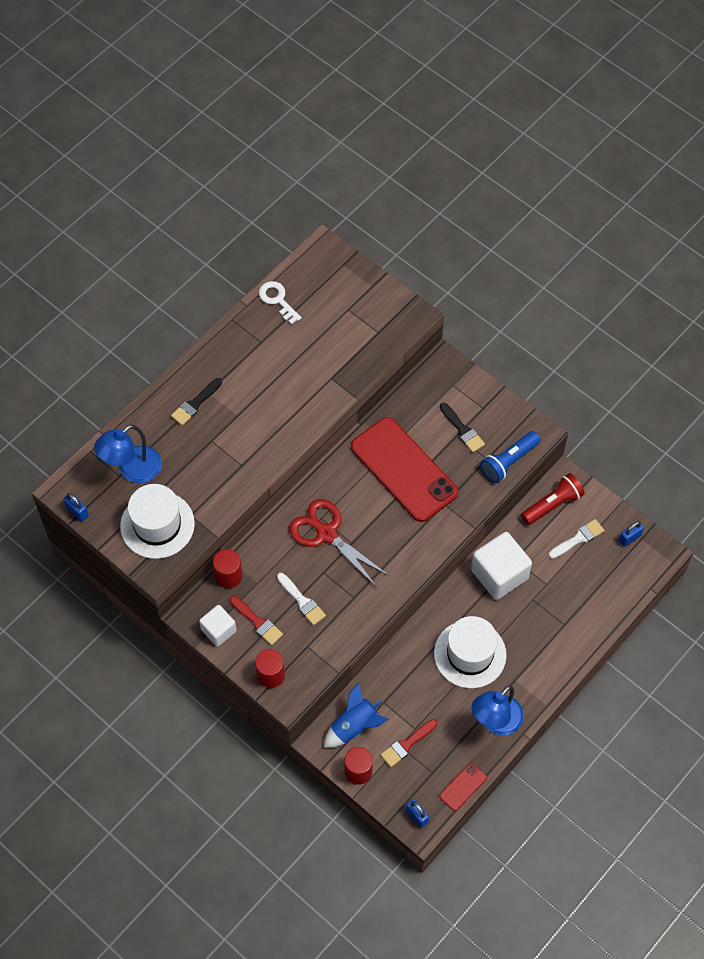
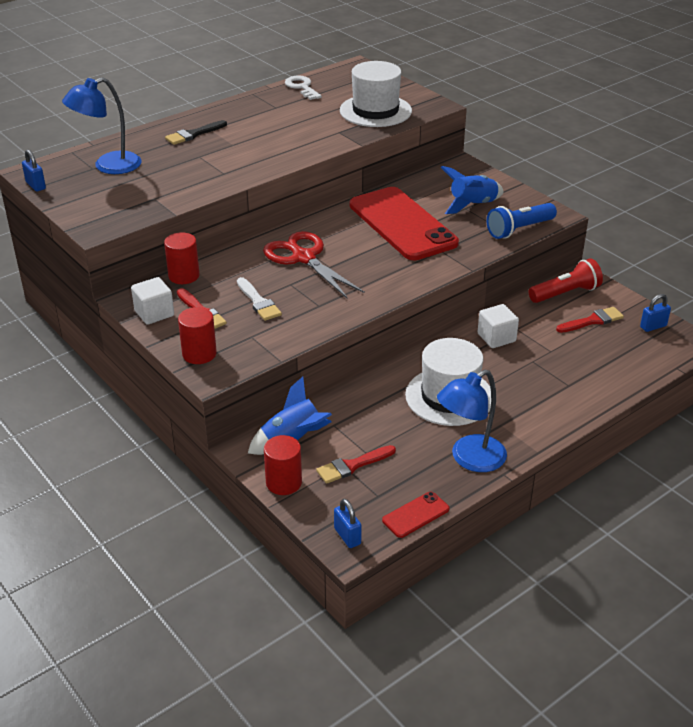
camera: 10 degrees right, 25 degrees down
(157, 525) = (115, 201): white hat -> white hat (375, 111)
(462, 430) = (472, 205): black brush -> blue rocket
(499, 574) = (496, 338): white cube -> white cube, size x0.59
(578, 538) = (592, 321): white brush -> red brush

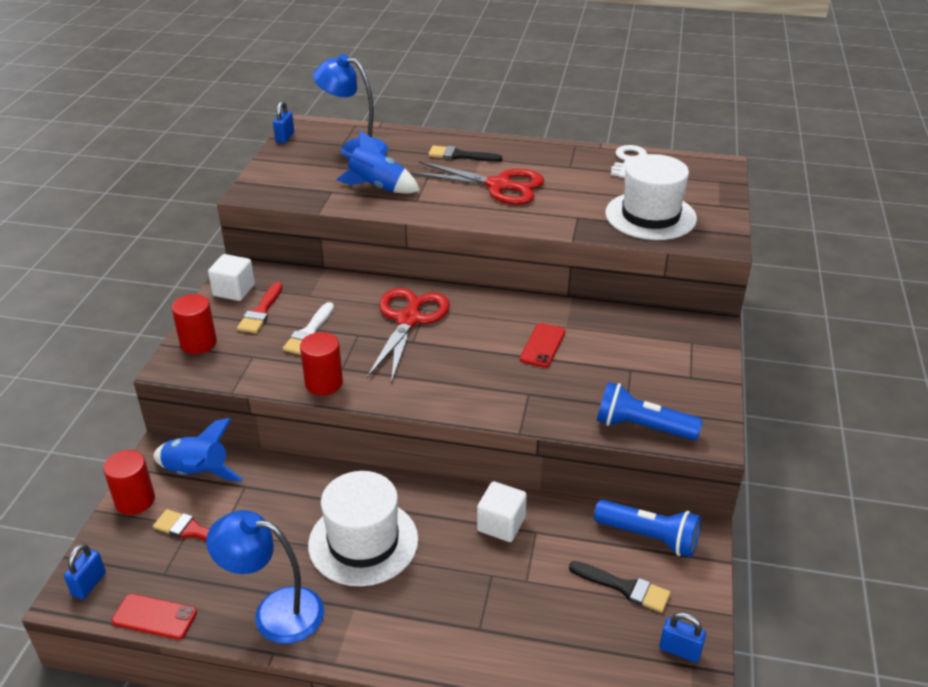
camera: 50 degrees right, 0 degrees up
(184, 276) = (304, 275): red cylinder -> red cylinder (324, 383)
(258, 138) = (499, 186): none -> red scissors
(402, 224) = (542, 345): red phone -> red phone, size x0.41
(472, 205) = (642, 371): blue rocket -> blue rocket (378, 187)
(565, 293) = (649, 537): red flashlight -> blue flashlight
(592, 321) = (624, 587): red brush -> black brush

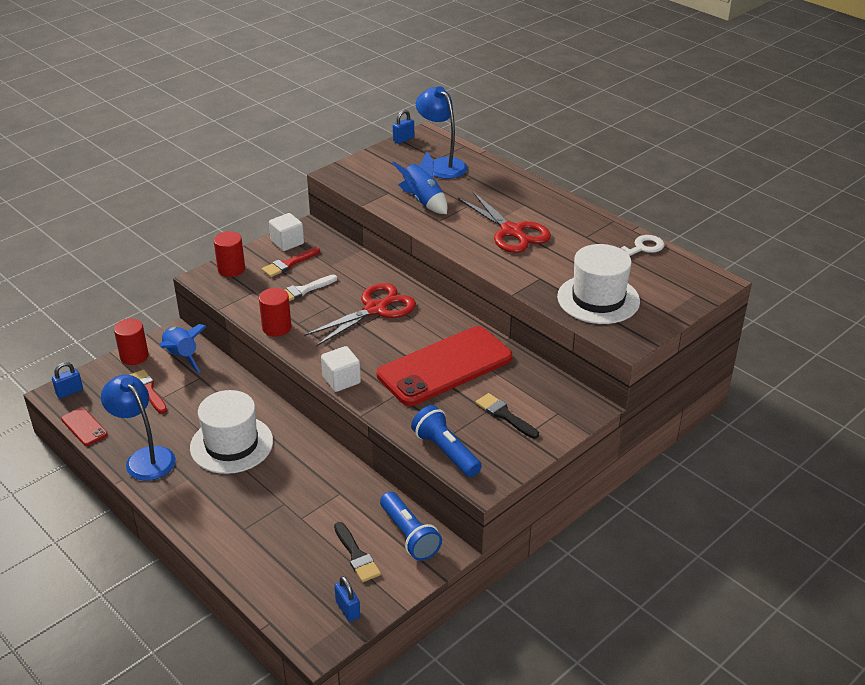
camera: 35 degrees right, 0 degrees up
(460, 156) = (512, 197): black brush -> black brush (504, 415)
(501, 524) = (323, 477): white cube -> white cube (341, 380)
(542, 345) = (445, 366): red phone -> red phone, size x2.42

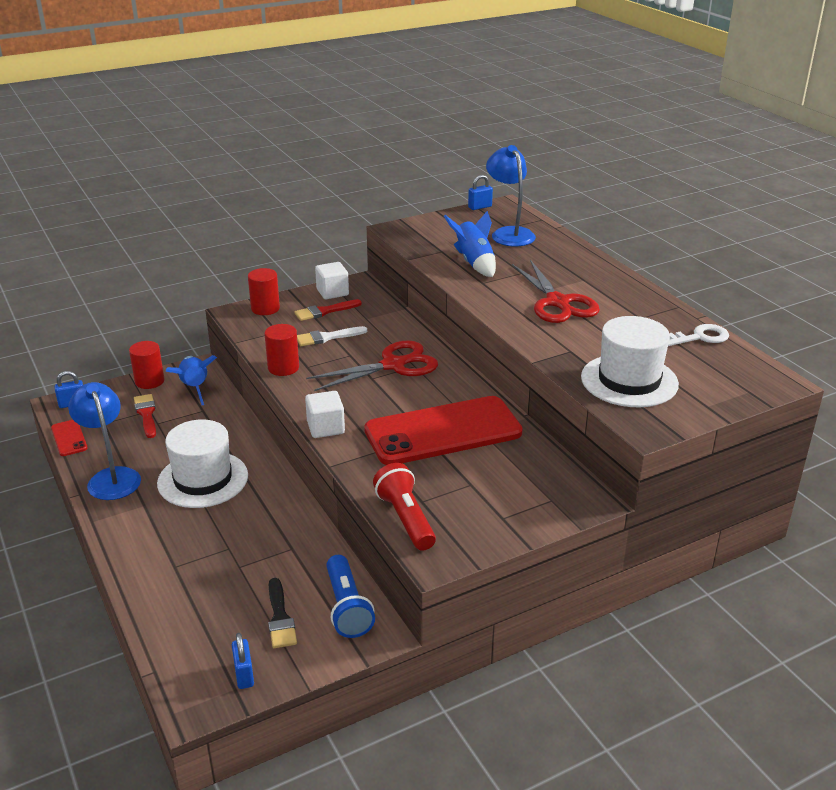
camera: 15 degrees right, 5 degrees down
(445, 452) = (405, 519): blue flashlight -> red flashlight
(504, 415) = (489, 492): black brush -> none

